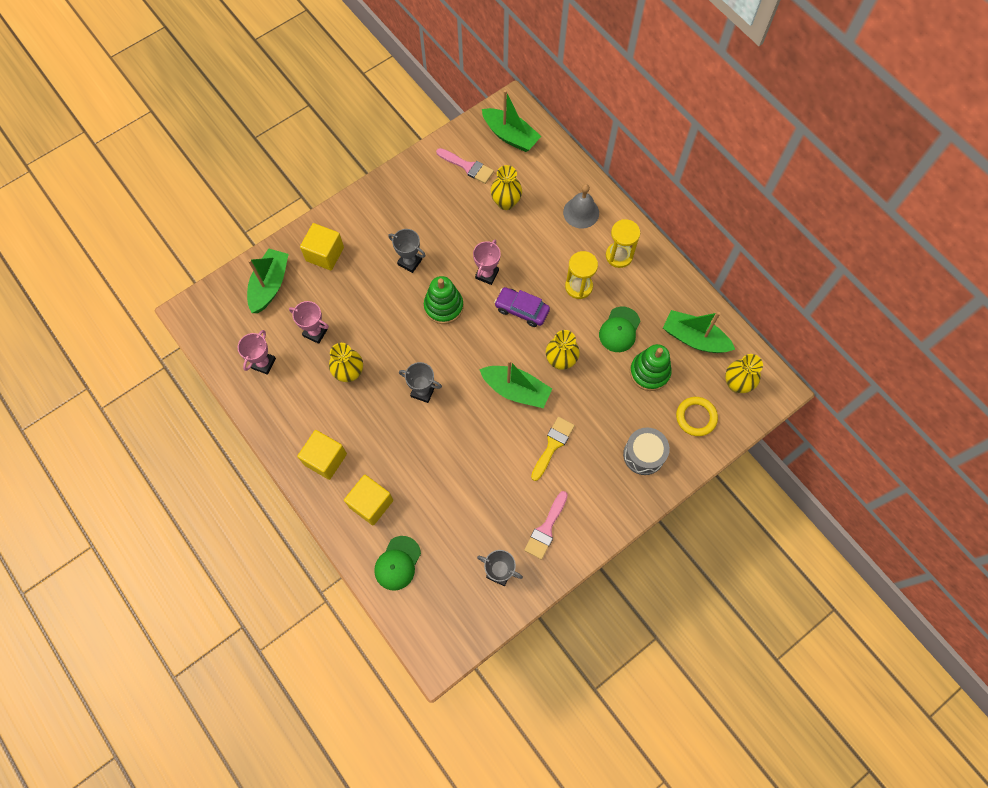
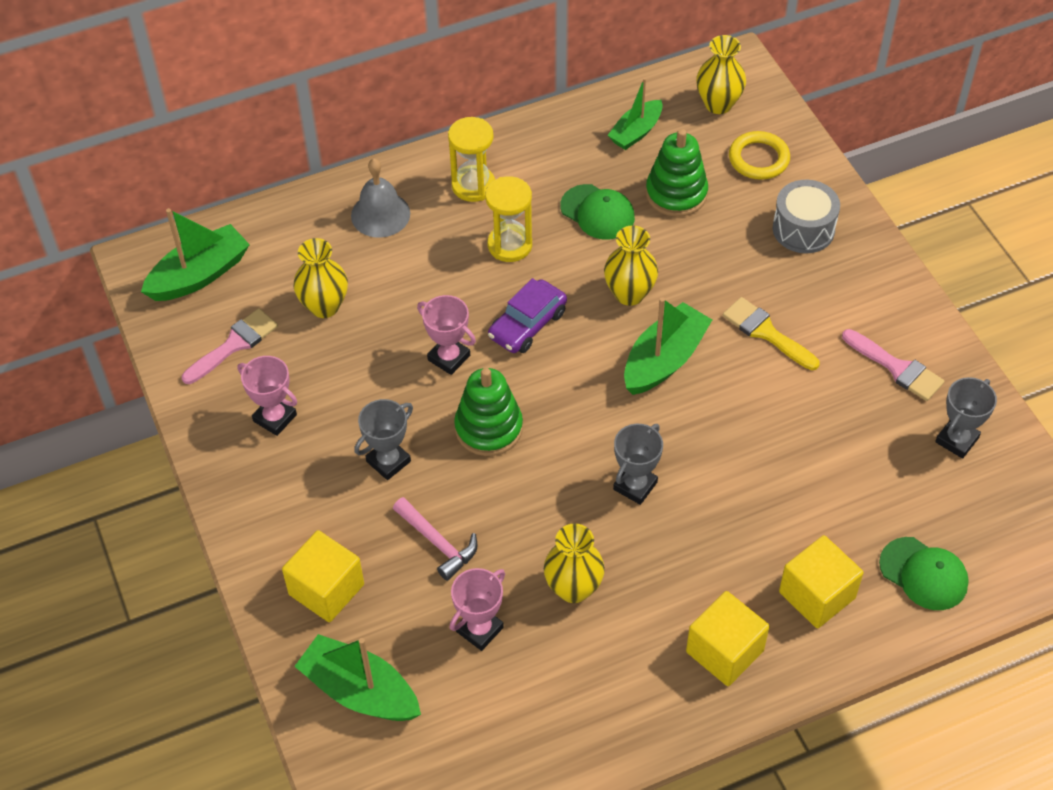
camera: 75 degrees left, 15 degrees down
(263, 363) = (517, 725): pink trophy -> pink trophy (275, 418)
(363, 299) = (438, 543): none -> pink hammer
(694, 338) = (636, 132): green boat -> green boat, size x0.67

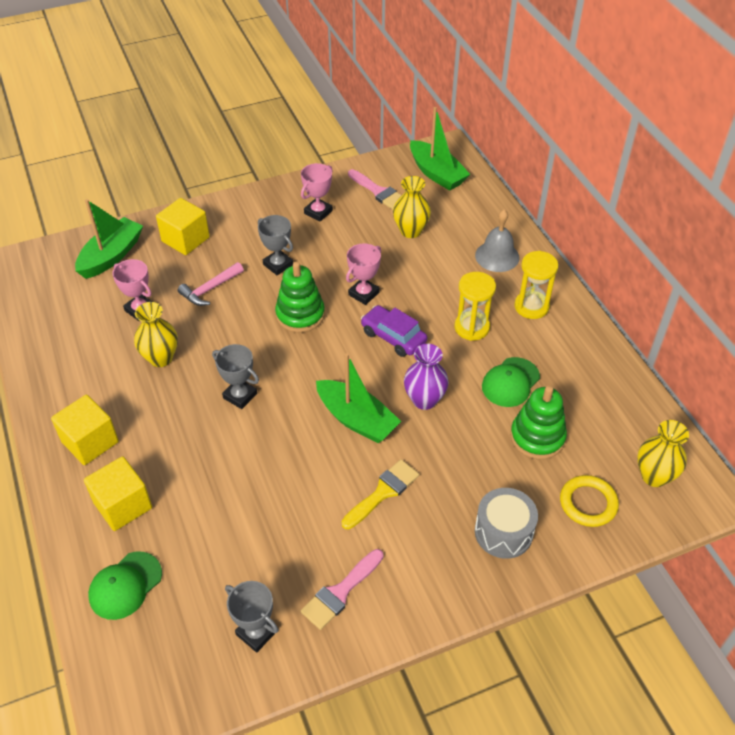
camera: 90 degrees right, 5 degrees down
(629, 294) = (424, 400): yellow vase -> purple vase
(636, 132) = (607, 412): green boat -> none

